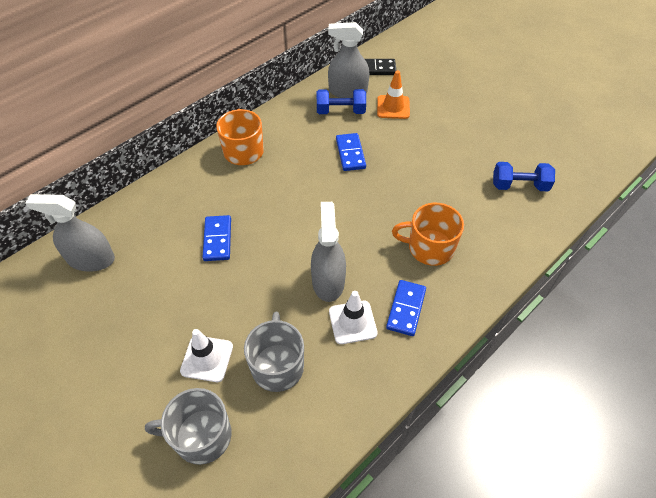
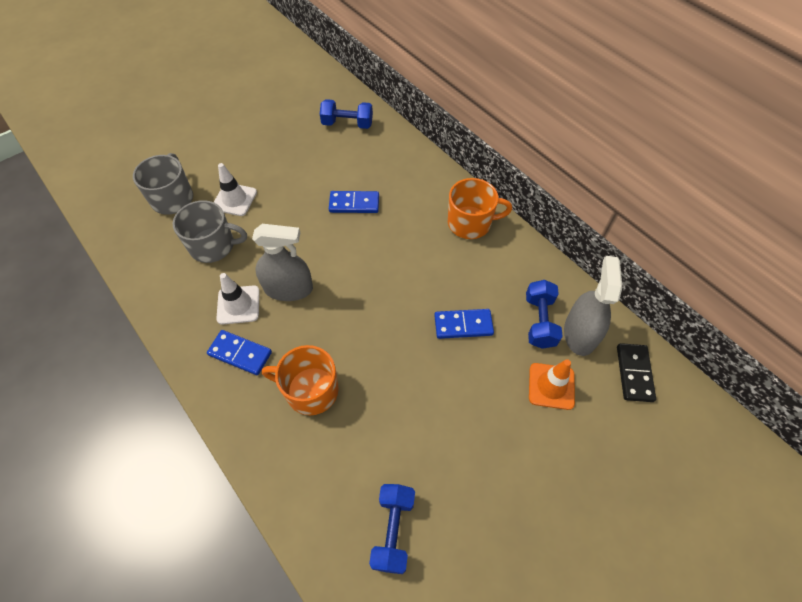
camera: 95 degrees right, 5 degrees up
(91, 259) = (347, 124): grey spray bottle -> blue dumbbell
(429, 247) = (310, 390): orange mug -> orange mug turned 90 degrees counterclockwise

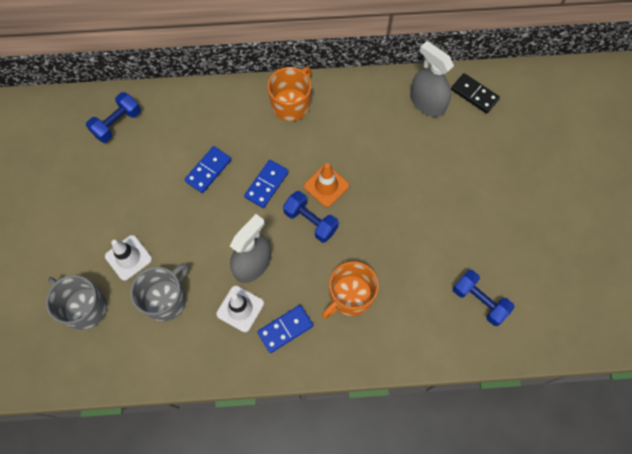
camera: 55 degrees left, 10 degrees up
(463, 325) = (370, 167): blue domino -> blue domino (266, 184)
(539, 321) = (402, 119): blue dumbbell -> blue dumbbell (310, 221)
(551, 386) = (450, 146): orange traffic cone -> orange traffic cone (326, 186)

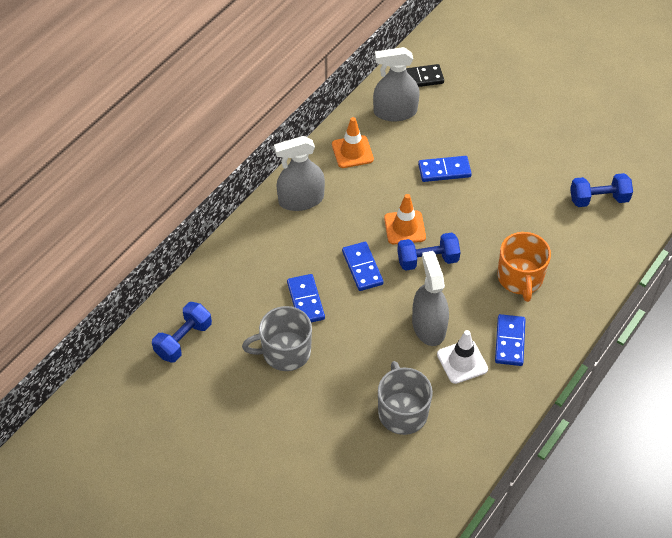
camera: 50 degrees left, 15 degrees down
(84, 307) = (351, 482): grey mug -> grey mug (285, 352)
(117, 124) = (183, 340): blue dumbbell -> blue dumbbell turned 45 degrees clockwise
(128, 257) = (334, 416): white traffic cone -> none
(291, 104) = (301, 200): orange mug -> grey spray bottle
(363, 103) = (352, 152): none -> orange traffic cone
(403, 174) = (444, 170): none -> blue domino

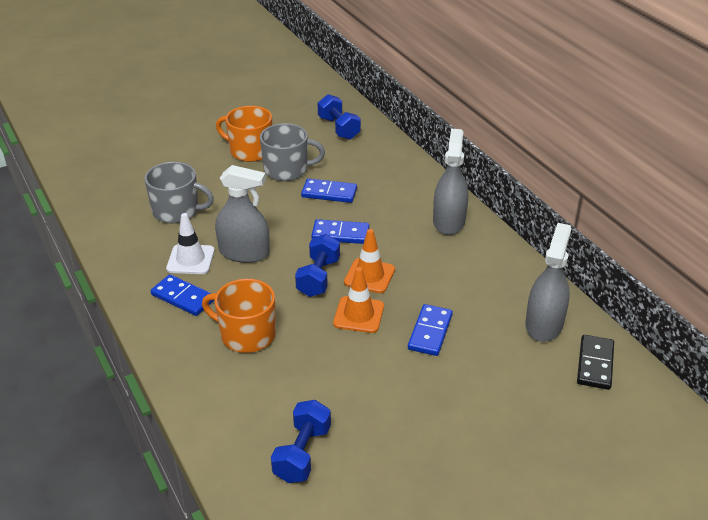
camera: 115 degrees right, 15 degrees down
(266, 402) = (250, 150): none -> orange mug
(285, 352) = (287, 170): grey mug -> grey mug turned 75 degrees clockwise
(352, 152) = (496, 272): orange traffic cone -> orange traffic cone (358, 315)

